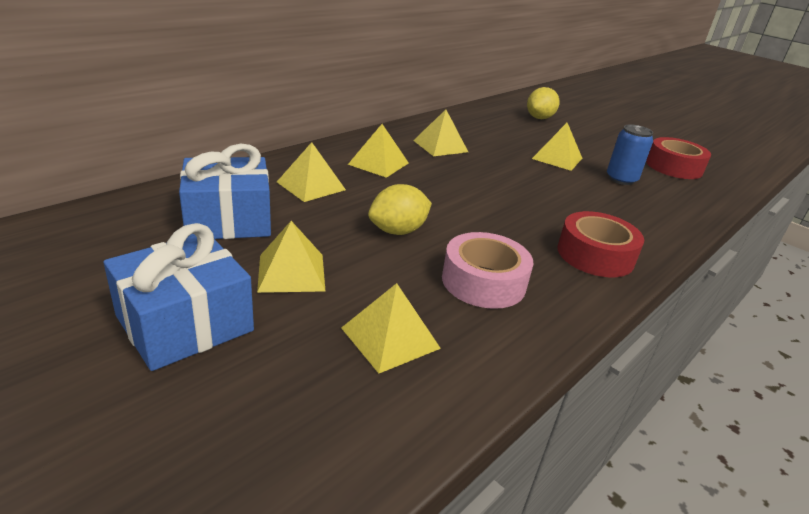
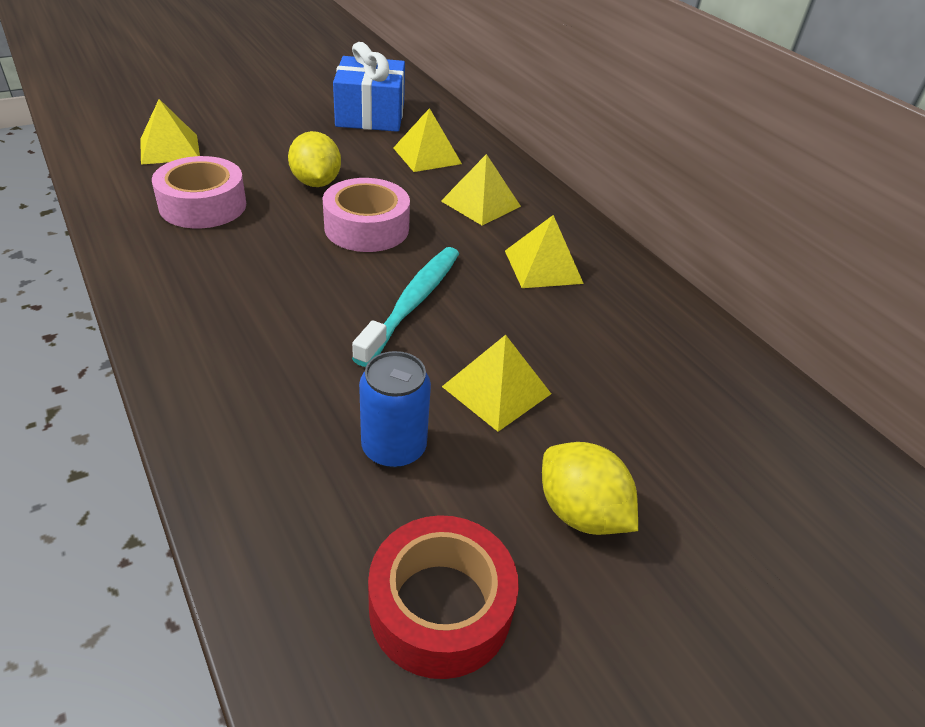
camera: 105 degrees right, 10 degrees up
(185, 323) = (242, 93): blue gift -> none
(291, 272) = (277, 128): yellow pyramid -> none
(448, 202) = (367, 228): none -> pink tape
(516, 181) = (412, 303): none -> turquoise toothbrush
(539, 118) = (733, 459): yellow lemon -> yellow lemon (580, 512)
(595, 255) = (194, 297): red tape -> none

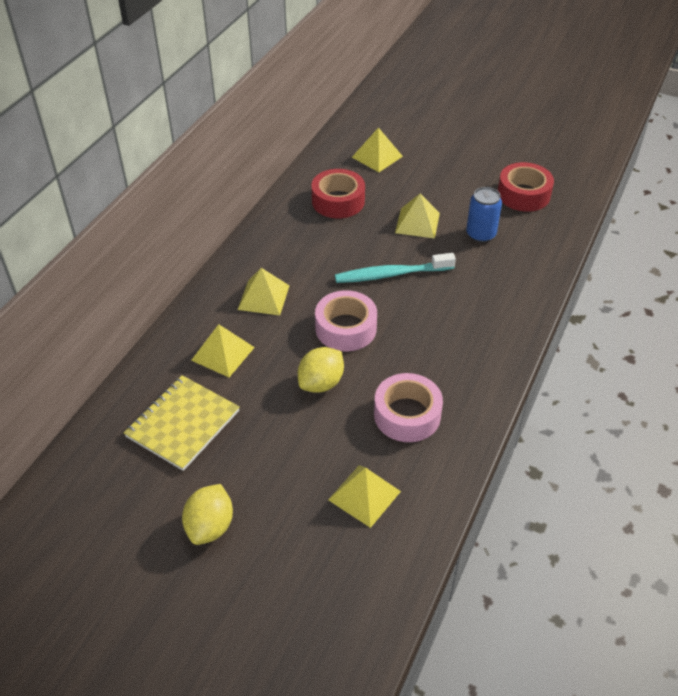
camera: 120 degrees left, 5 degrees up
(370, 115) = (183, 424): blue gift -> yellow notebook
(543, 266) = (306, 246): yellow pyramid -> yellow pyramid (377, 156)
(580, 512) = (452, 180): yellow lemon -> yellow lemon (210, 526)
(623, 338) = (338, 201): none -> red tape

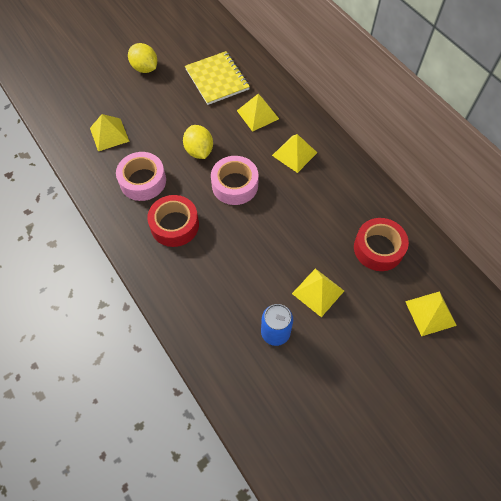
camera: 120 degrees right, 15 degrees up
(391, 274) = (269, 239): turquoise toothbrush -> none
(523, 194) = (307, 409): red tape -> red tape (174, 225)

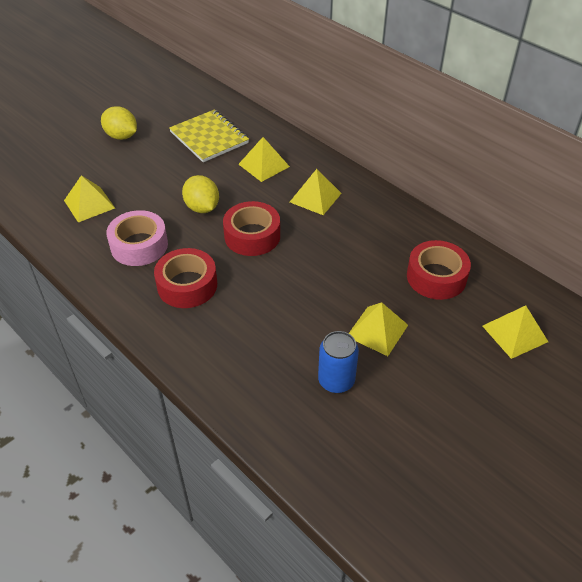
camera: 10 degrees left, 15 degrees down
(235, 185) = (252, 236): pink tape -> red tape

